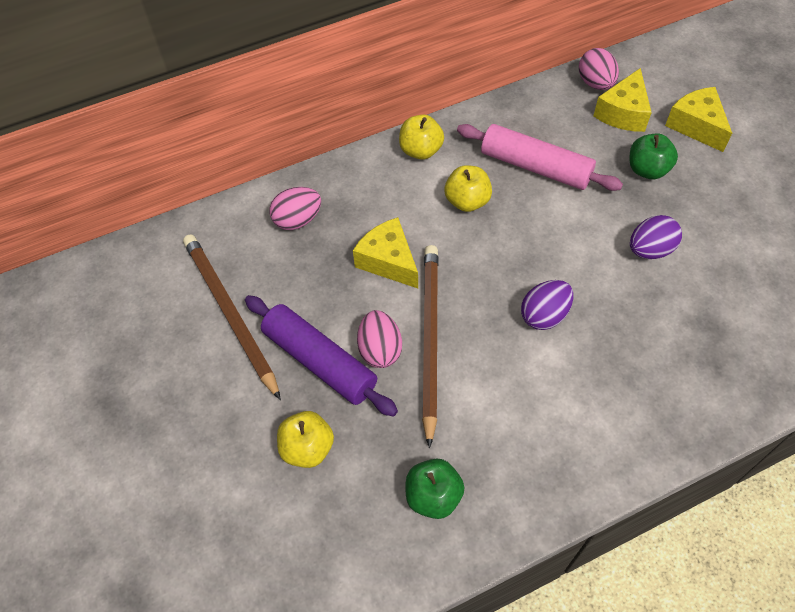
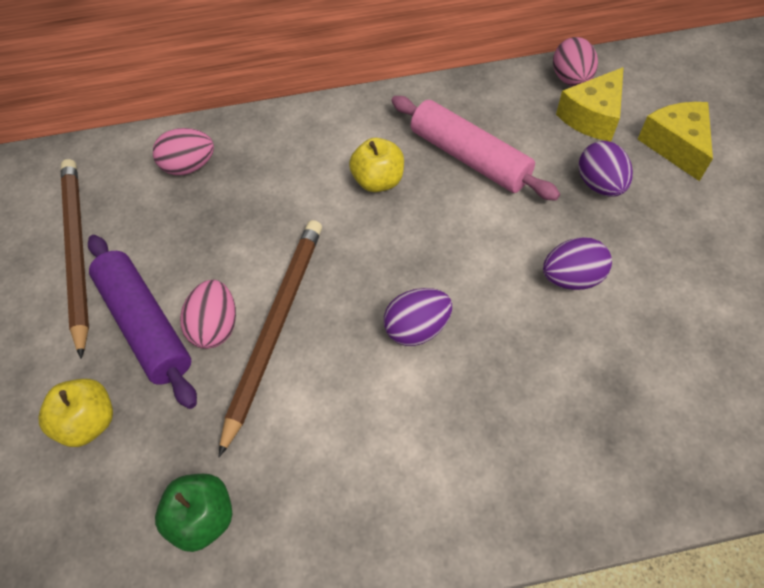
camera: 15 degrees right, 0 degrees up
(388, 261) = (266, 229): yellow cheese -> none
(421, 150) = (349, 118): yellow apple -> none
(647, 170) = (599, 185): green apple -> purple egg

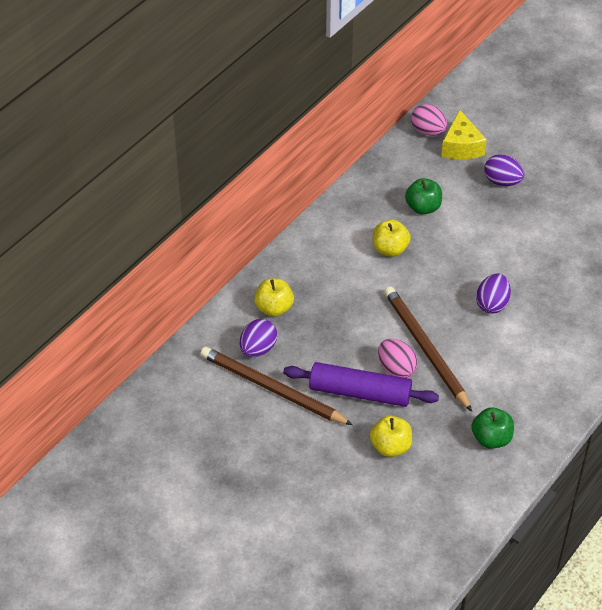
camera: 45 degrees left, 10 degrees down
(189, 166) = (274, 308): pink egg -> yellow apple
(469, 158) = (423, 207): pink rolling pin -> green apple
(571, 278) = (535, 235): purple egg -> purple egg (258, 349)
(675, 146) = (517, 138): yellow cheese -> none

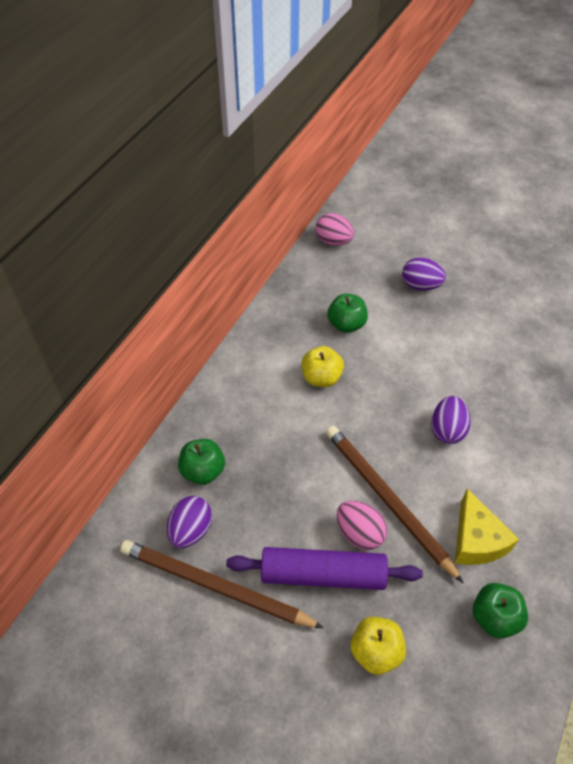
camera: 10 degrees left, 5 degrees up
(274, 308) = (203, 471): yellow apple -> green apple
(461, 147) = (370, 253): yellow cheese -> yellow cheese (476, 540)

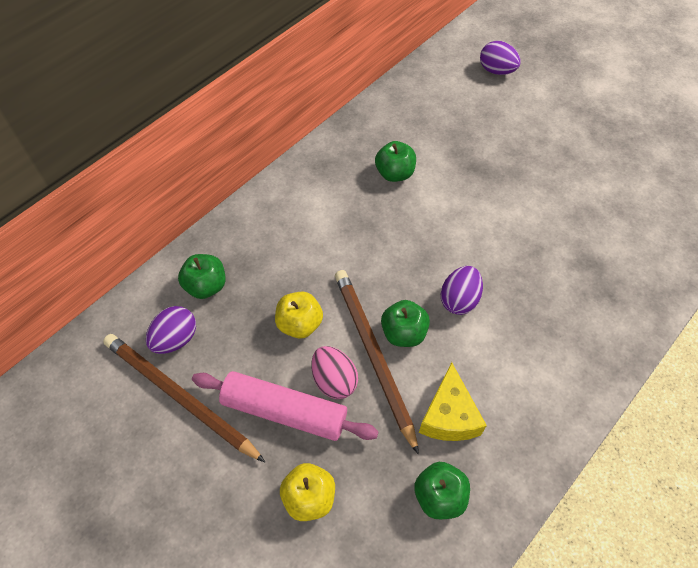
camera: 15 degrees right, 5 degrees up
(321, 377) = (351, 221): yellow apple -> yellow apple (299, 324)
(323, 574) = (284, 411): purple rolling pin -> pink rolling pin
(333, 241) = (411, 88): pink egg -> none
(408, 473) = (403, 333): none -> green apple
(420, 285) = (484, 149): purple egg -> purple egg (496, 71)

